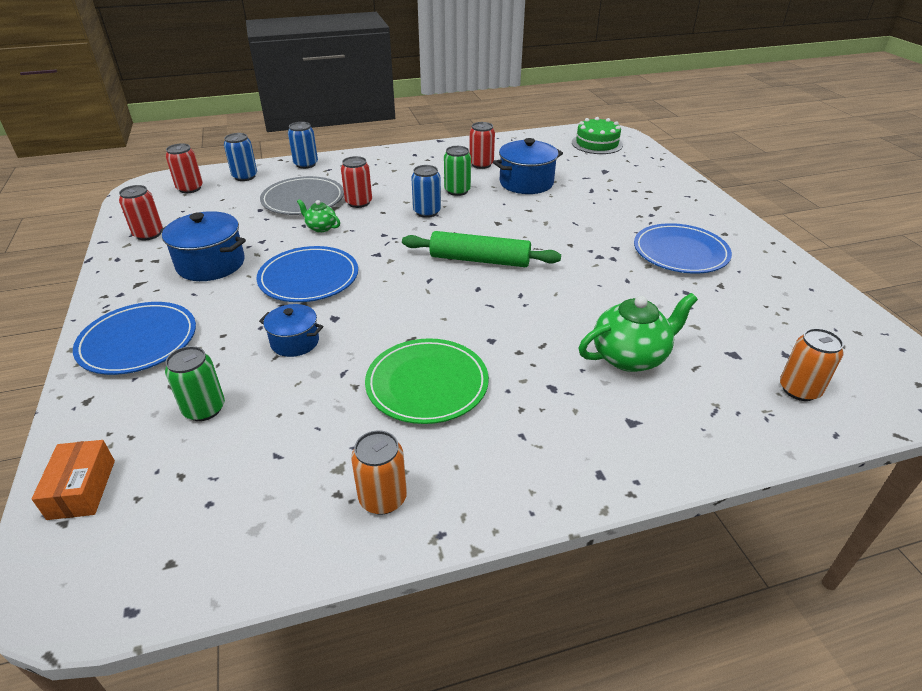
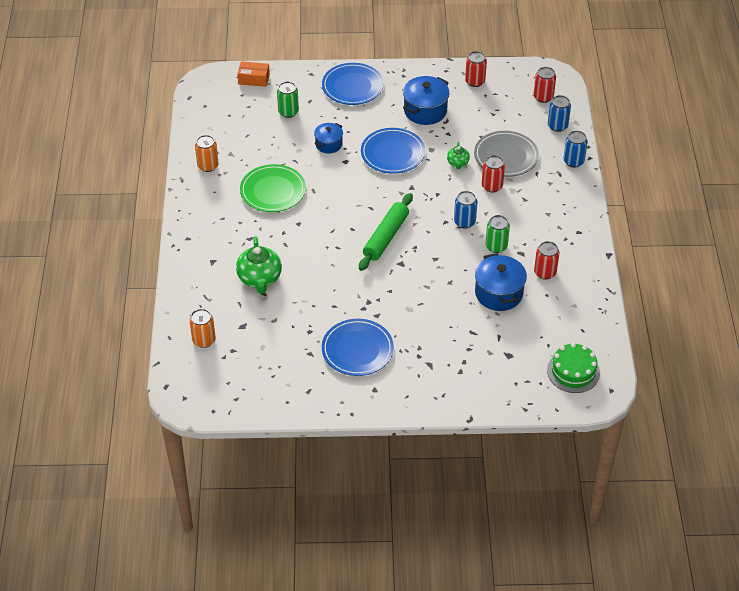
camera: 105 degrees right, 10 degrees up
(321, 228) = (458, 163): green teapot -> green teapot turned 135 degrees clockwise

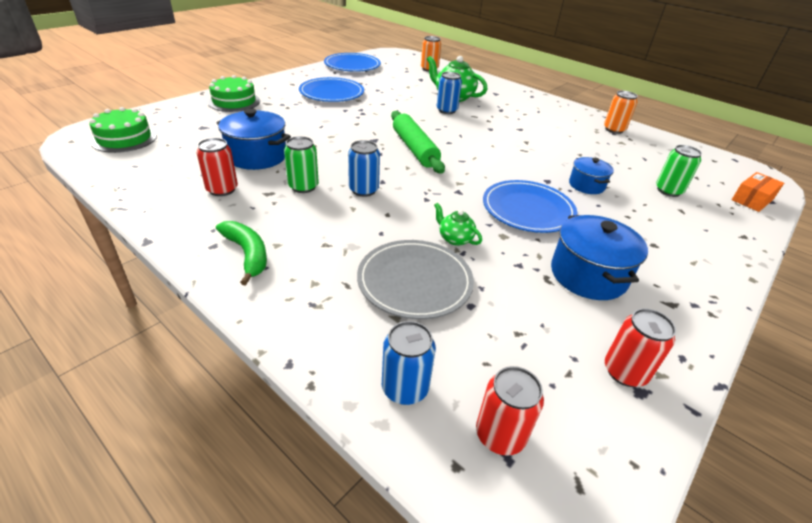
camera: 130 degrees right, 10 degrees down
(273, 191) = (546, 137): green plate -> none
(352, 86) = (693, 250): blue plate -> blue plate (352, 65)
(454, 384) = (234, 101): none -> green cake
(492, 186) = (382, 237): red can -> none
(566, 216) = (247, 254): none -> green banana
(573, 161) = (311, 338): blue can -> blue can (446, 110)

